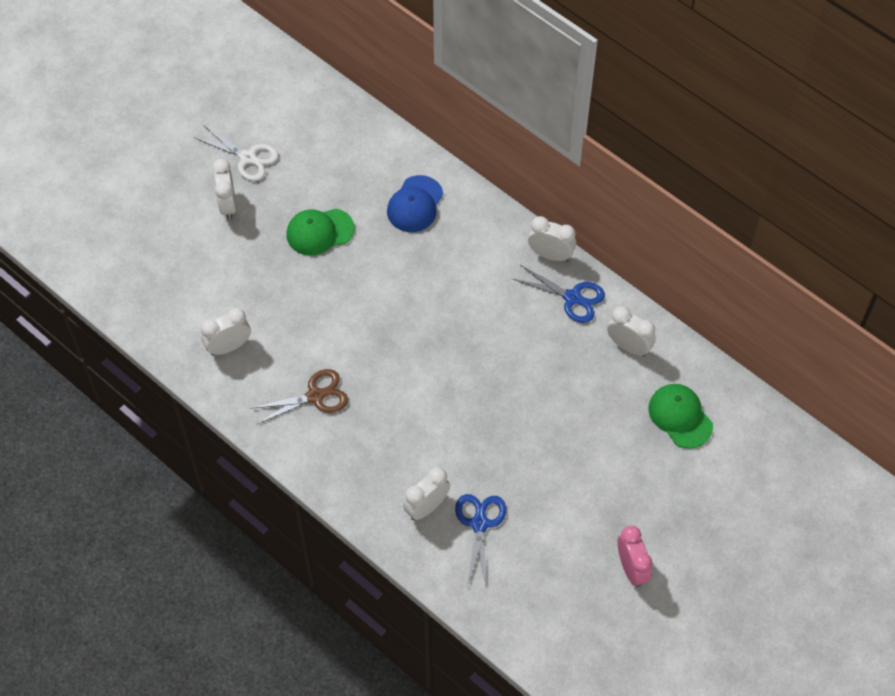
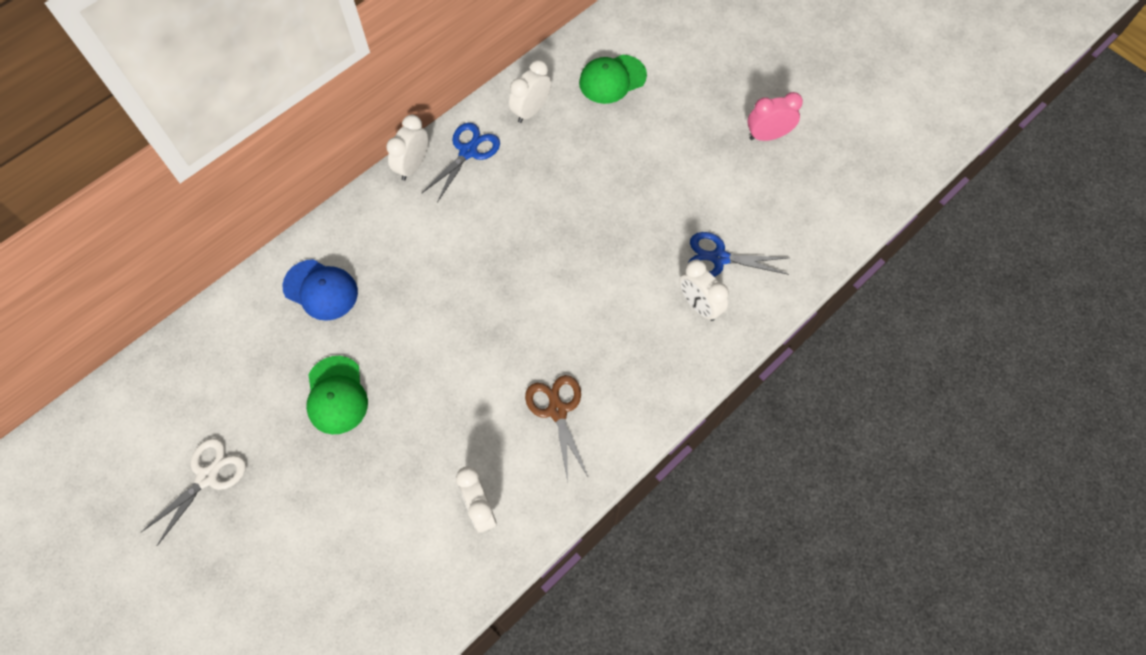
camera: 85 degrees left, 5 degrees up
(228, 205) = (274, 504): white clock -> none

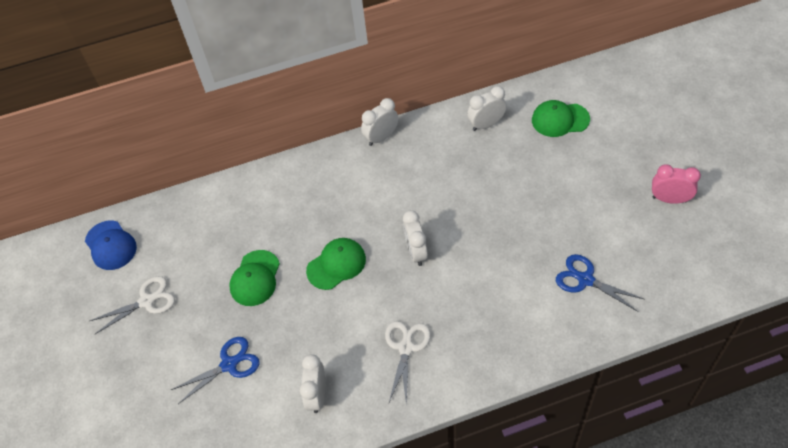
camera: 30 degrees right, 10 degrees down
(321, 290) = (278, 202): blue cap -> blue cap (110, 245)
(430, 342) = (336, 265): none -> green cap
(468, 152) = (425, 140): blue scissors -> blue scissors (229, 364)
(557, 411) = (406, 348): brown scissors -> white scissors
(699, 305) = (552, 310): white clock -> white clock (416, 252)

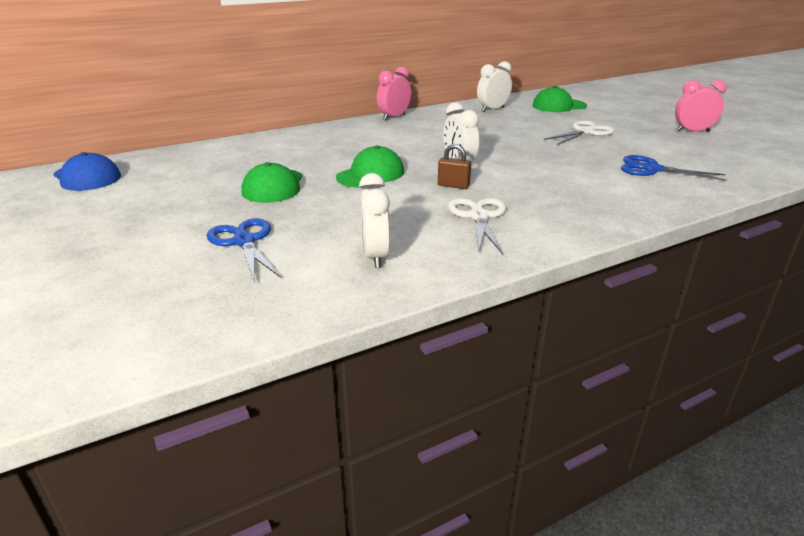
camera: 15 degrees left, 25 degrees down
(146, 301) = (128, 206): white scissors -> white scissors (585, 132)
(229, 364) = (244, 242): blue scissors -> blue scissors turned 75 degrees counterclockwise
(381, 137) = (394, 117): white clock -> pink clock
(400, 293) = (453, 185): none -> brown padlock

